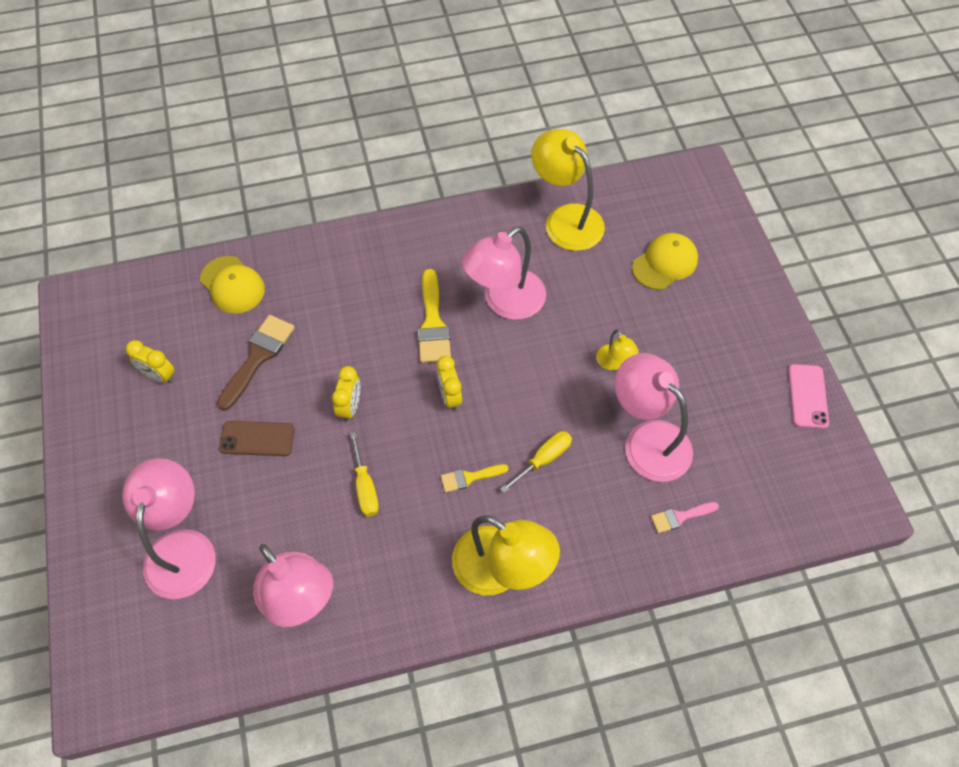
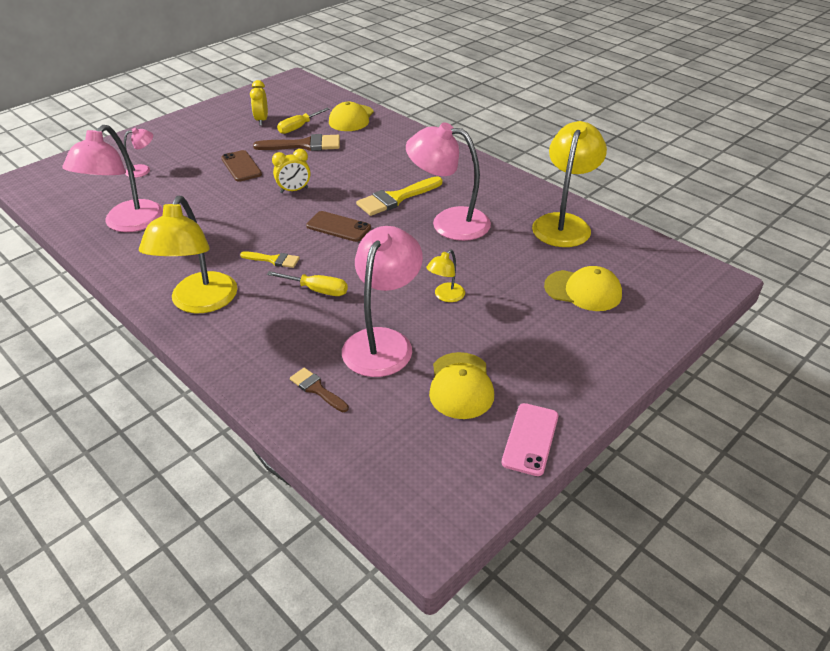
camera: 60 degrees right, 20 degrees down
(182, 548) = (143, 170): pink lamp -> pink lamp, size x0.47
(365, 487) = (233, 218): yellow screwdriver -> yellow screwdriver (298, 127)
(450, 396) = (338, 227): yellow clock -> brown phone
(469, 477) = (273, 260): yellow brush -> yellow brush turned 150 degrees clockwise
(680, 517) = (317, 389): pink brush -> brown brush
(730, 410) = (461, 386): none -> yellow cap
(807, 396) = (530, 439): pink phone -> pink phone turned 45 degrees counterclockwise

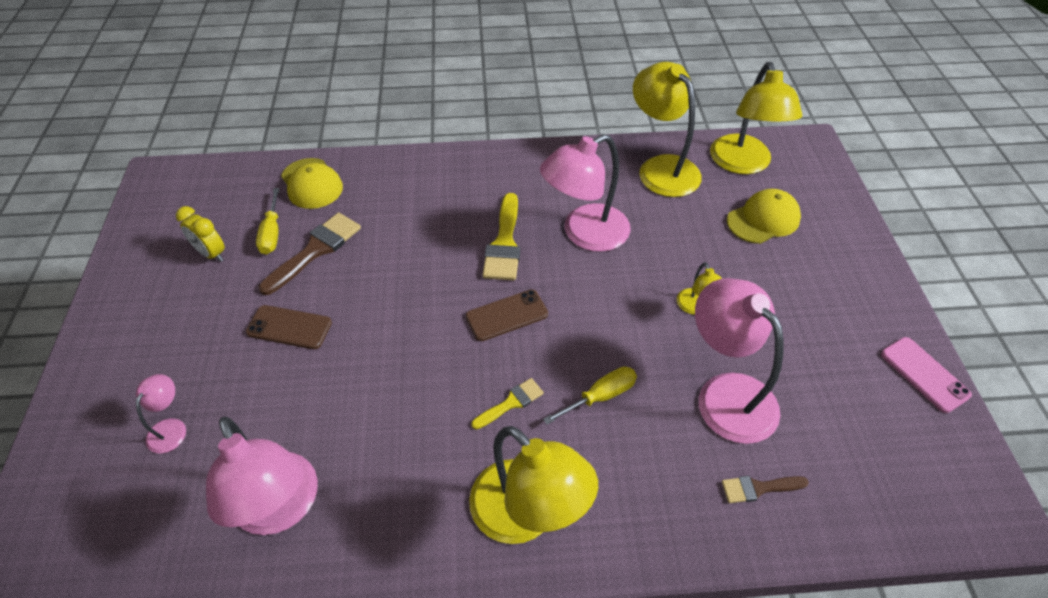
camera: 50 degrees left, 10 degrees up
(294, 190) = (397, 310): yellow clock -> none
(461, 386) = (829, 376): yellow cap -> none
(631, 256) = (743, 164): none -> yellow lamp

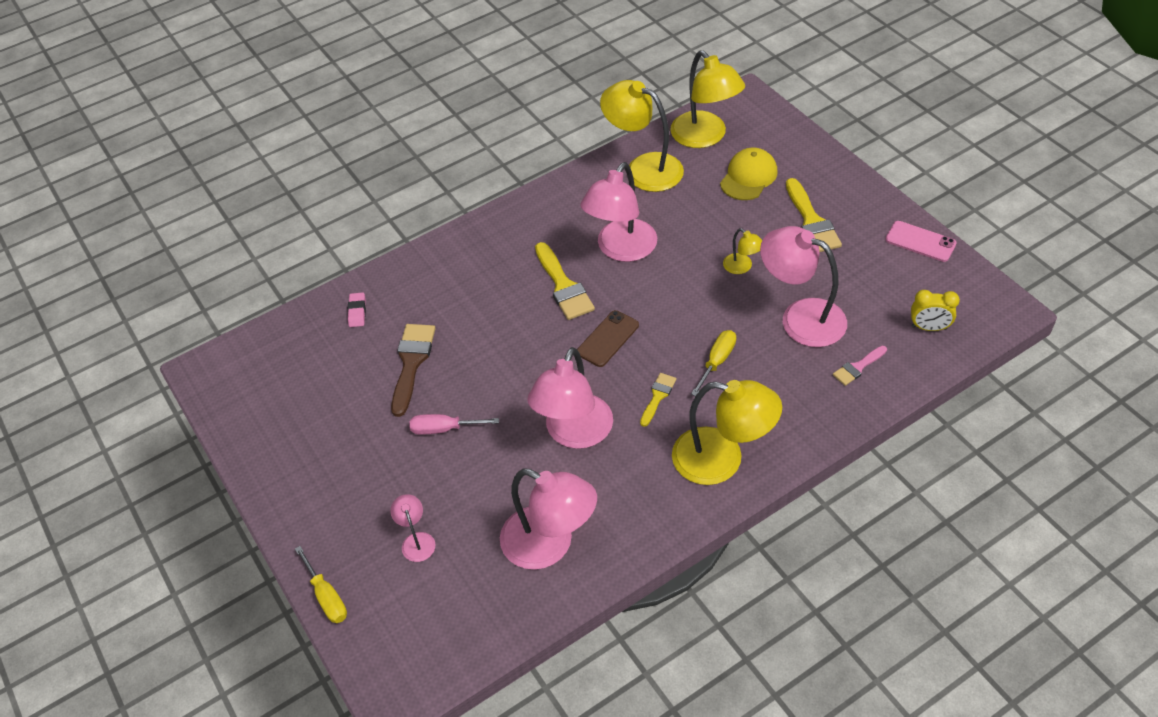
camera: 25 degrees left, 0 degrees up
(211, 254) = (322, 408): yellow clock -> yellow clock (929, 328)
(272, 233) = (360, 367): yellow screwdriver -> yellow screwdriver (326, 596)
(289, 327) = (444, 429): brown phone -> pink screwdriver
(312, 184) = (357, 312): yellow cap -> pink eraser
(400, 398) = (574, 433): none -> pink lamp
(758, 488) = (858, 367): brown brush -> pink brush
(804, 294) = (811, 221): none -> yellow brush

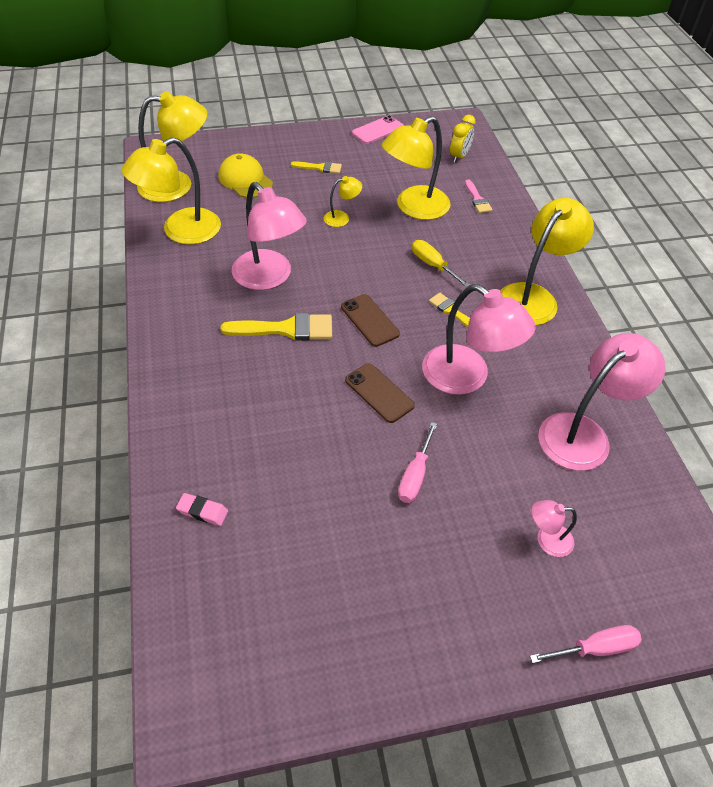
camera: 75 degrees left, 0 degrees up
(326, 596) = (595, 648): yellow screwdriver -> pink screwdriver
(412, 363) = (311, 479): brown brush -> none
(522, 375) = (379, 393): none -> brown phone
(800, 317) = (414, 208): pink lamp -> yellow lamp
(811, 221) = (320, 168): yellow brush -> yellow brush, size x0.57

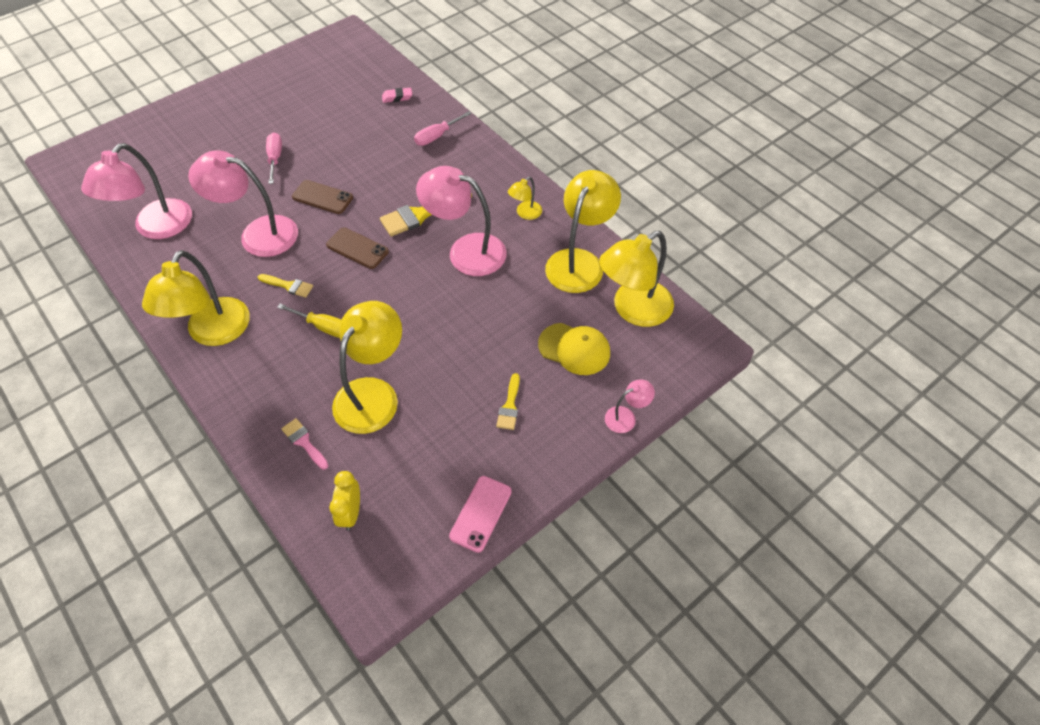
camera: 155 degrees right, 5 degrees up
(320, 168) = (509, 406): yellow brush -> yellow brush turned 60 degrees counterclockwise
(342, 218) = (442, 344): yellow lamp -> yellow lamp (525, 213)
(547, 540) = (178, 156): pink lamp -> pink lamp (626, 417)
(595, 648) = (144, 119): pink screwdriver -> pink screwdriver (437, 136)

